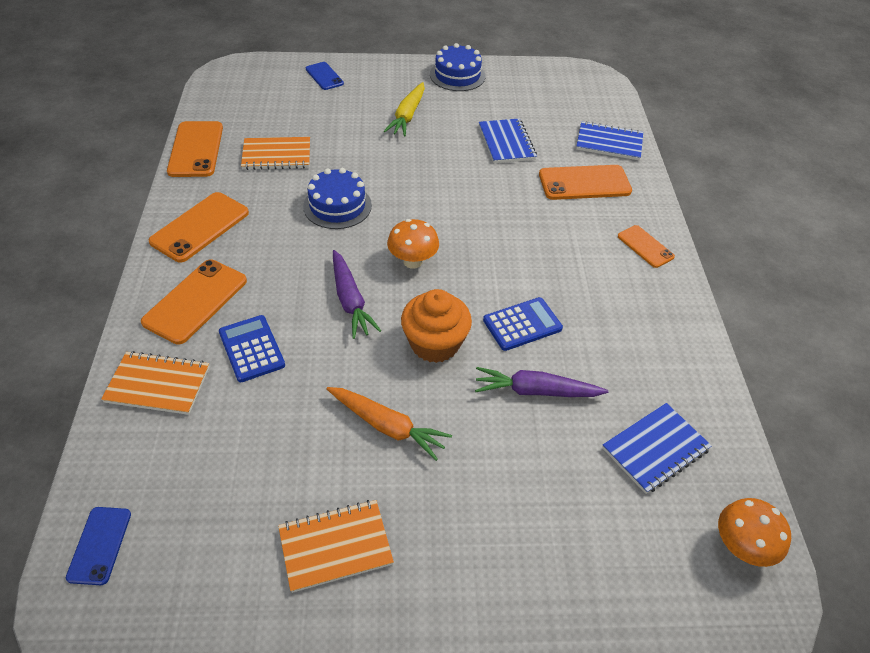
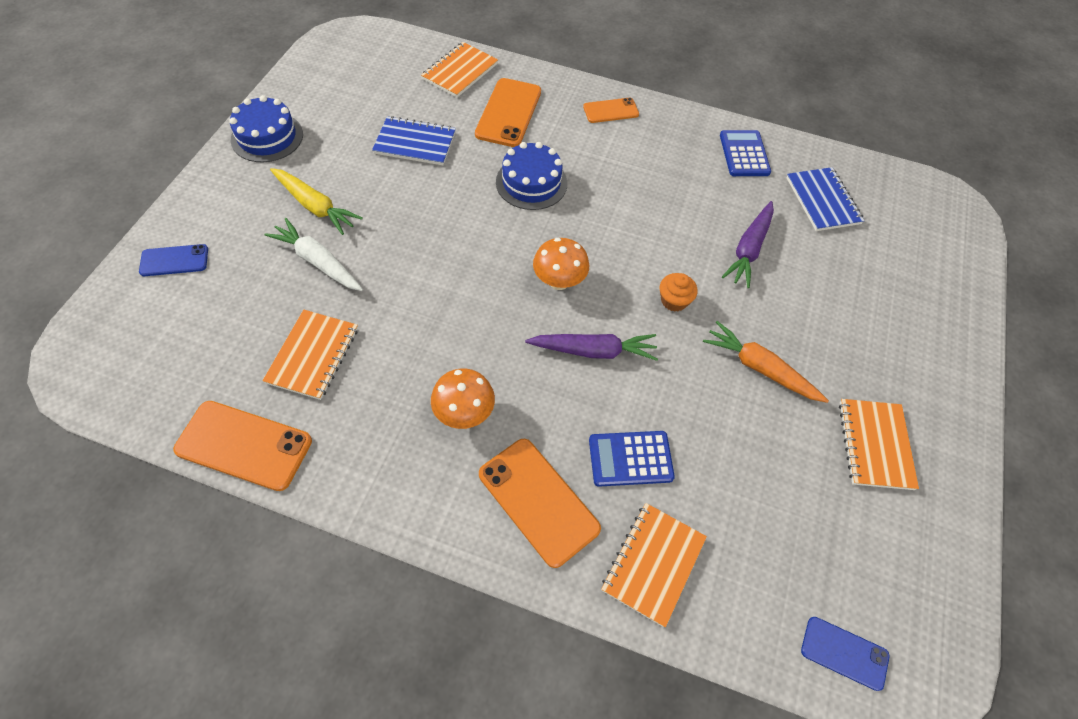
camera: 70 degrees left, 10 degrees up
(200, 227) = (409, 471): orange phone -> none
(337, 206) = (441, 320): blue cake -> blue cake (531, 183)
(358, 132) = (317, 261): none -> white carrot
(387, 426) = (759, 368): orange carrot -> orange carrot turned 105 degrees counterclockwise
(435, 343) = (674, 300): orange cupcake -> orange cupcake, size x0.55
(522, 324) = (672, 229): blue calculator -> blue calculator (744, 154)
(609, 143) = (460, 72): blue notebook -> orange notebook
(741, 547) = (911, 193): orange mushroom -> orange mushroom (464, 413)

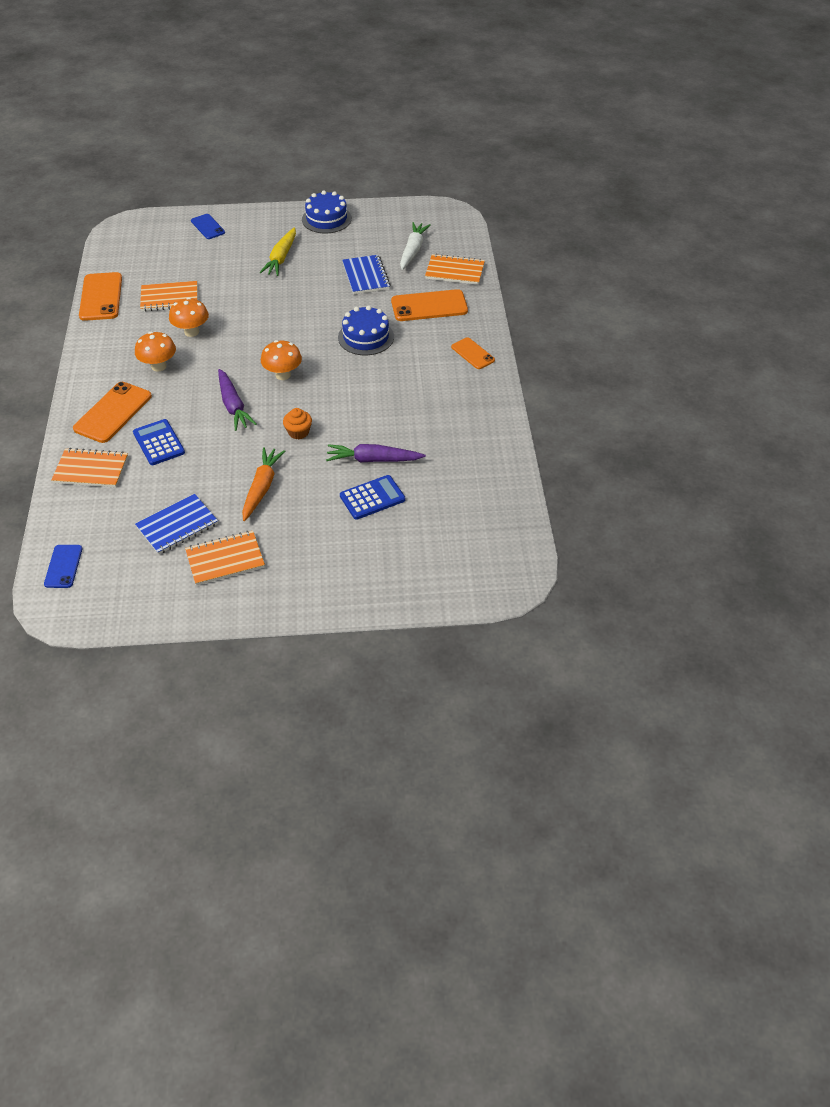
camera: 70 degrees right, 10 degrees down
(317, 261) = (238, 275): white carrot -> white carrot (413, 250)
(410, 351) = (191, 332): none -> orange mushroom
(744, 154) = (479, 436): blue calculator -> blue calculator (372, 498)
(822, 201) = (457, 492): blue notebook -> blue notebook (177, 526)

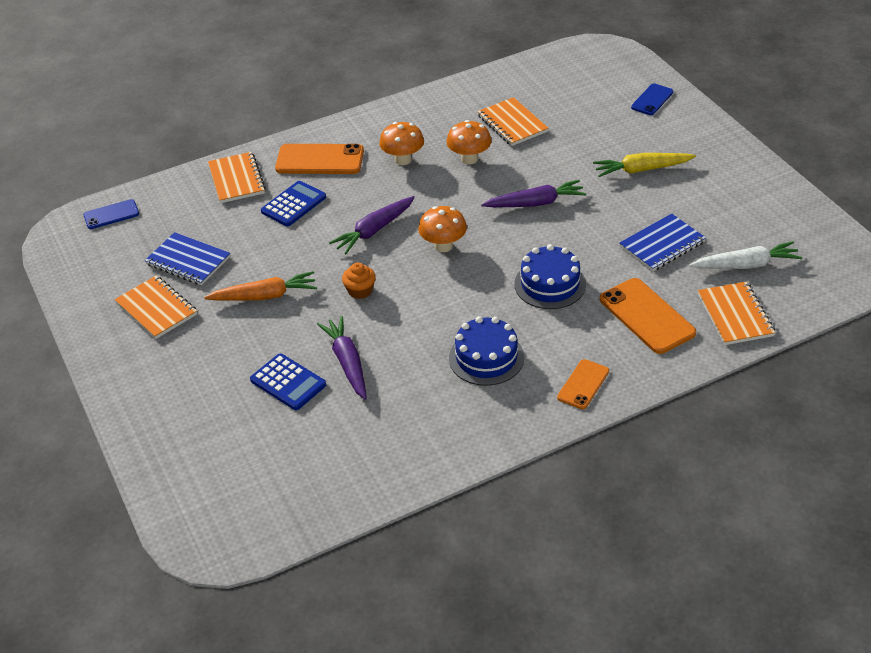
camera: 70 degrees right, 5 degrees down
(101, 297) = (481, 83): orange phone -> none
(274, 316) = (535, 203): none -> purple carrot
(326, 219) = (745, 175): blue cake -> blue cake (486, 357)

